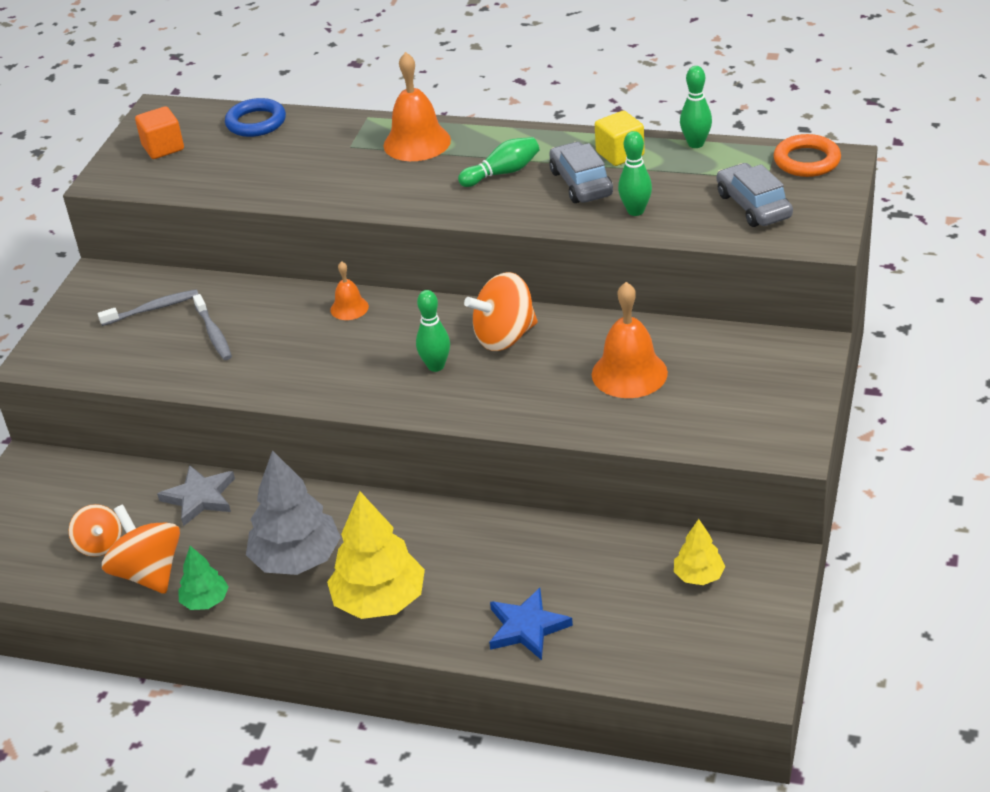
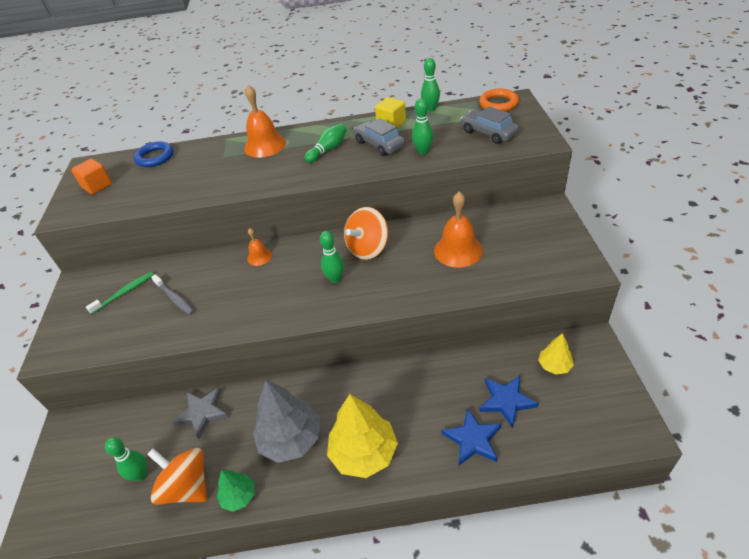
camera: 20 degrees left, 5 degrees up
(99, 545) = (141, 475): orange spinning top -> green bowling pin
(152, 309) = (124, 292): grey toothbrush -> green toothbrush
(601, 598) = (506, 401): none -> blue star

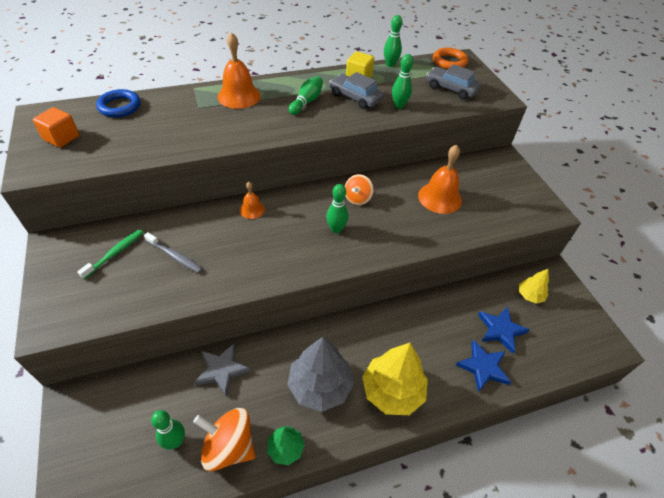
camera: 20 degrees left, 5 degrees up
(368, 249) = (357, 198): orange spinning top -> orange spinning top, size x0.62

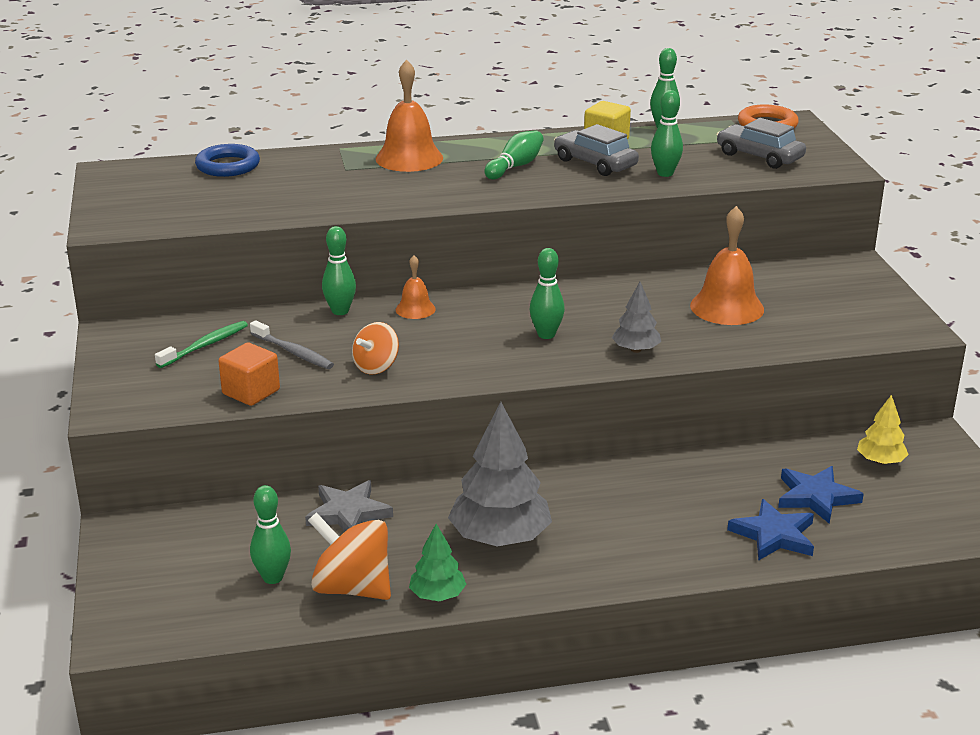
camera: 10 degrees right, 20 degrees down
(61, 138) = (146, 196): orange cube -> orange cube (251, 392)
(204, 214) = (340, 311): none -> green bowling pin
(357, 198) = (588, 303): orange spinning top -> orange spinning top (376, 367)
(392, 391) = (616, 550): yellow tree -> none
(393, 240) = (636, 350): none -> grey tree

